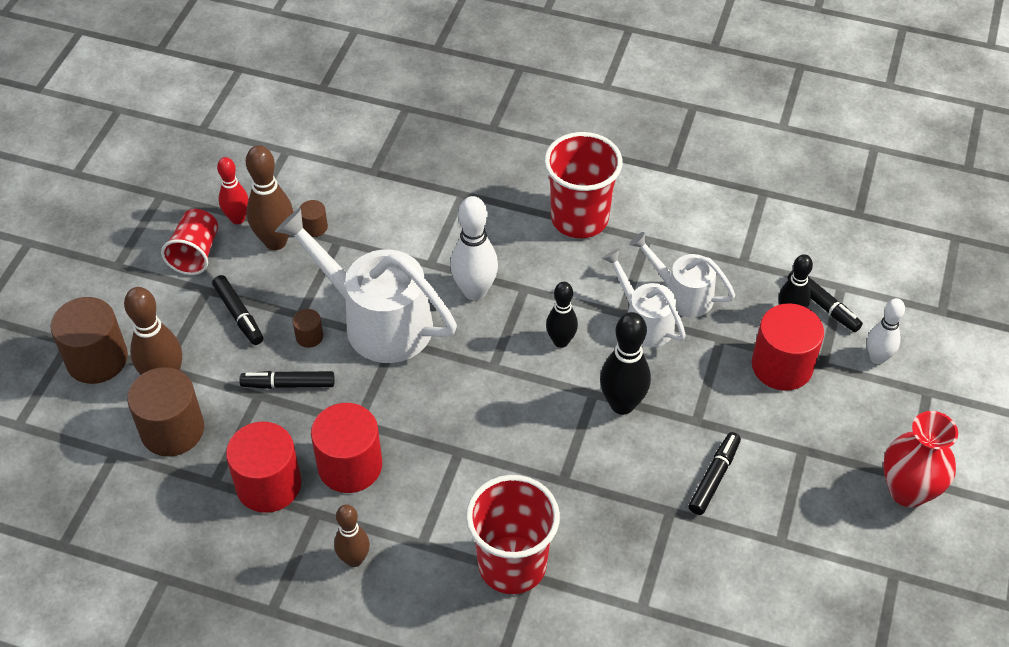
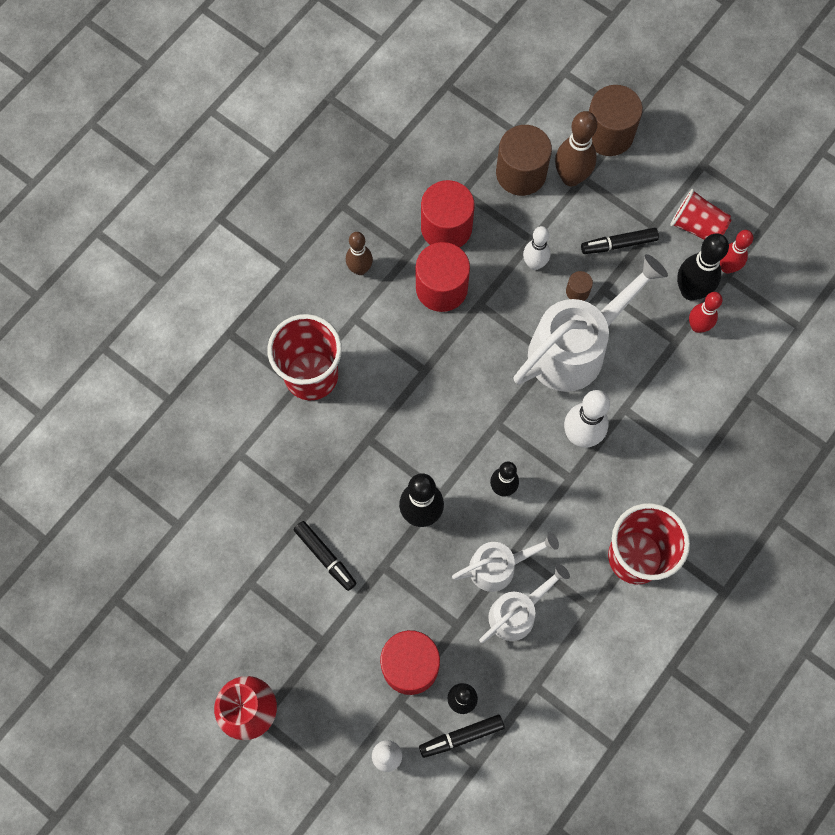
camera: 110 degrees right, 20 degrees up
(275, 241) = (690, 291): brown bowling pin -> black bowling pin
(288, 384) = (534, 264): black marker -> white bowling pin
(314, 227) = (697, 326): brown cylinder -> red bowling pin

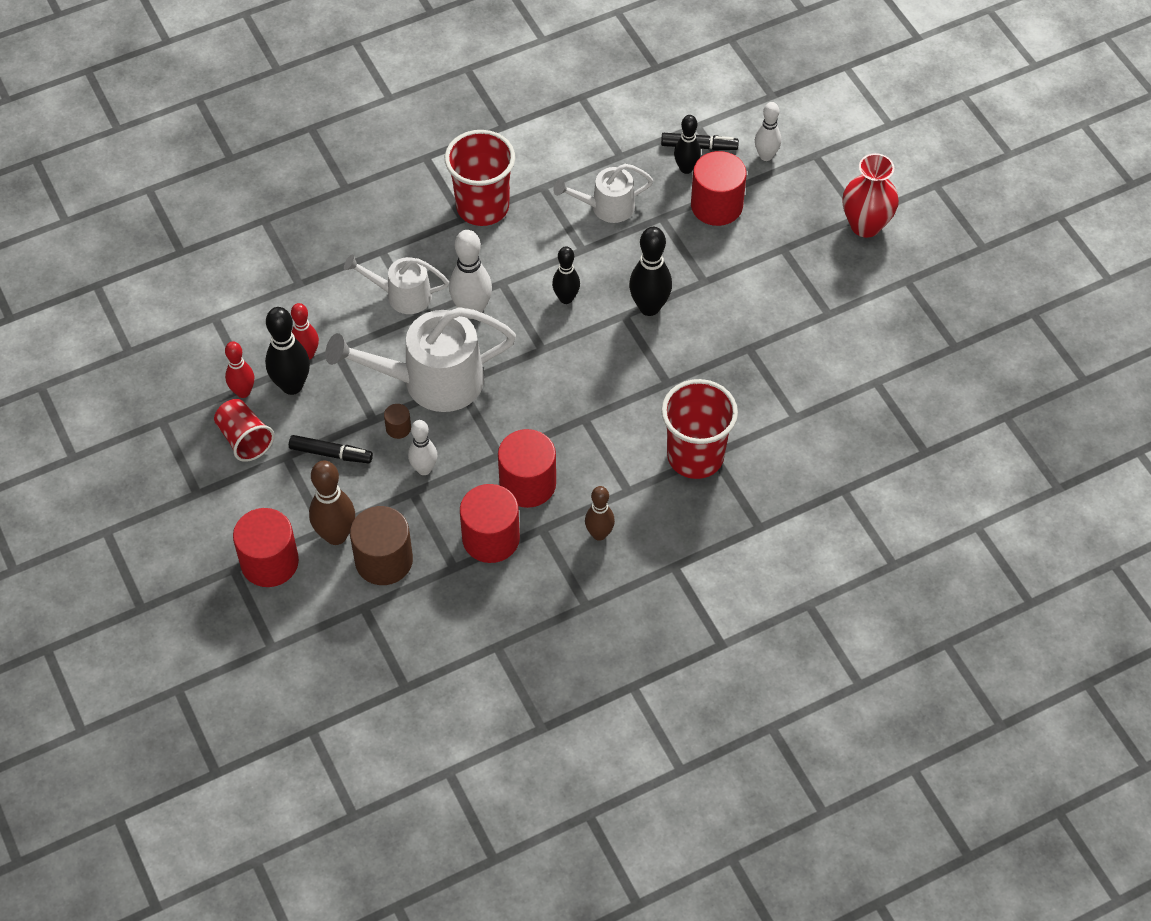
camera: 155 degrees left, 15 degrees down
(325, 556) = (752, 307): black marker -> none
(499, 566) = (602, 244): white watering can -> white watering can (401, 295)
(608, 134) = (269, 562): brown cylinder -> red cylinder

